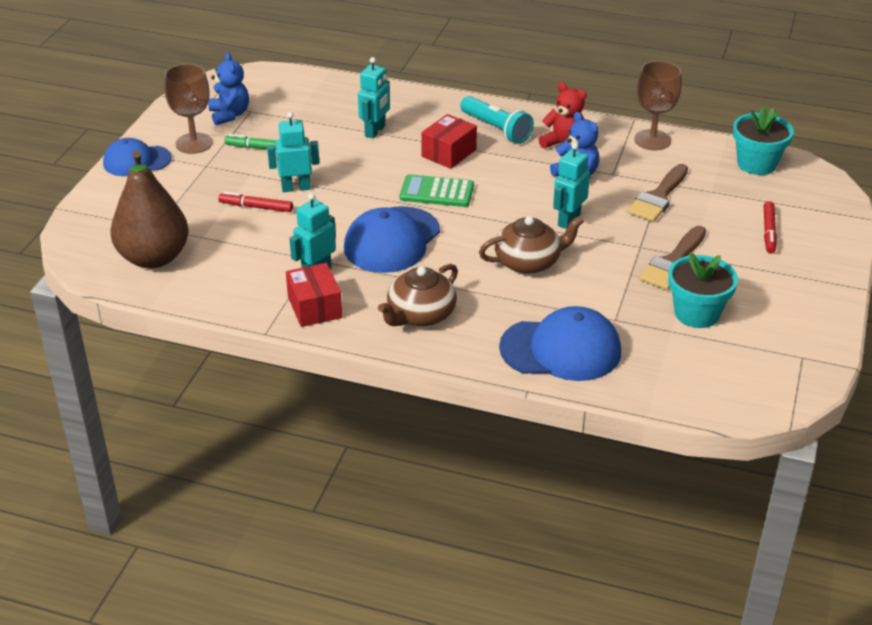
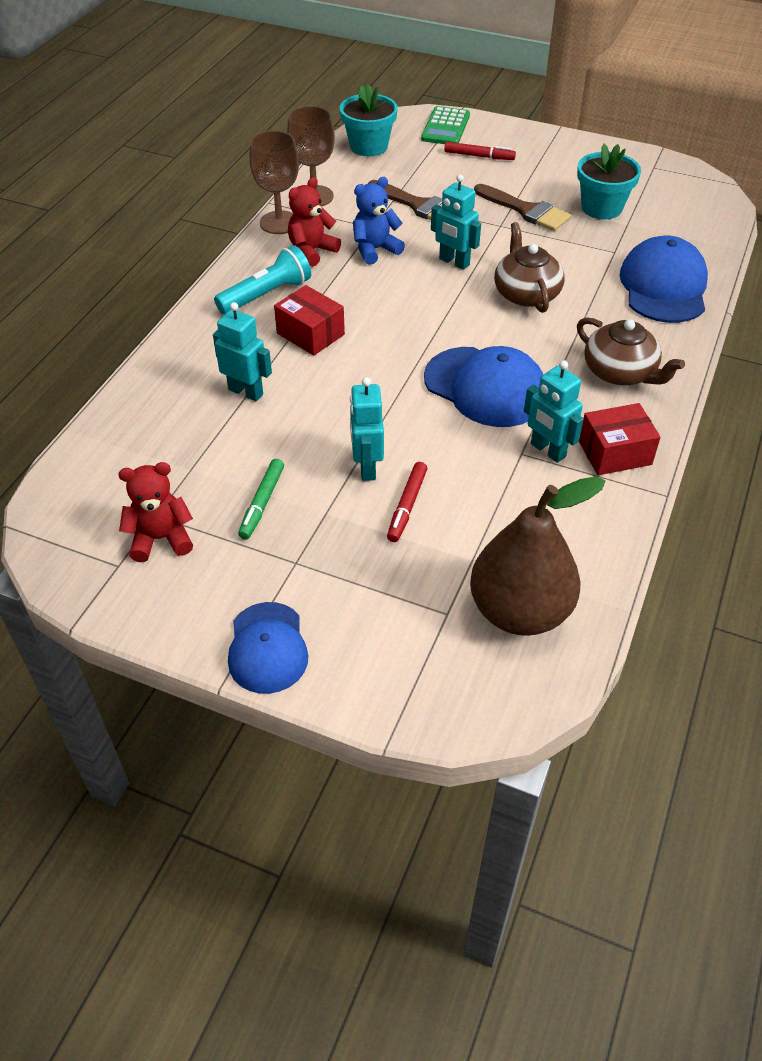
camera: 85 degrees left, 10 degrees up
(194, 143) = (232, 578): brown goblet -> brown goblet (279, 223)
(229, 115) = (161, 538): blue teddy bear -> red teddy bear
(437, 192) = (391, 348): green calculator -> green calculator (445, 127)

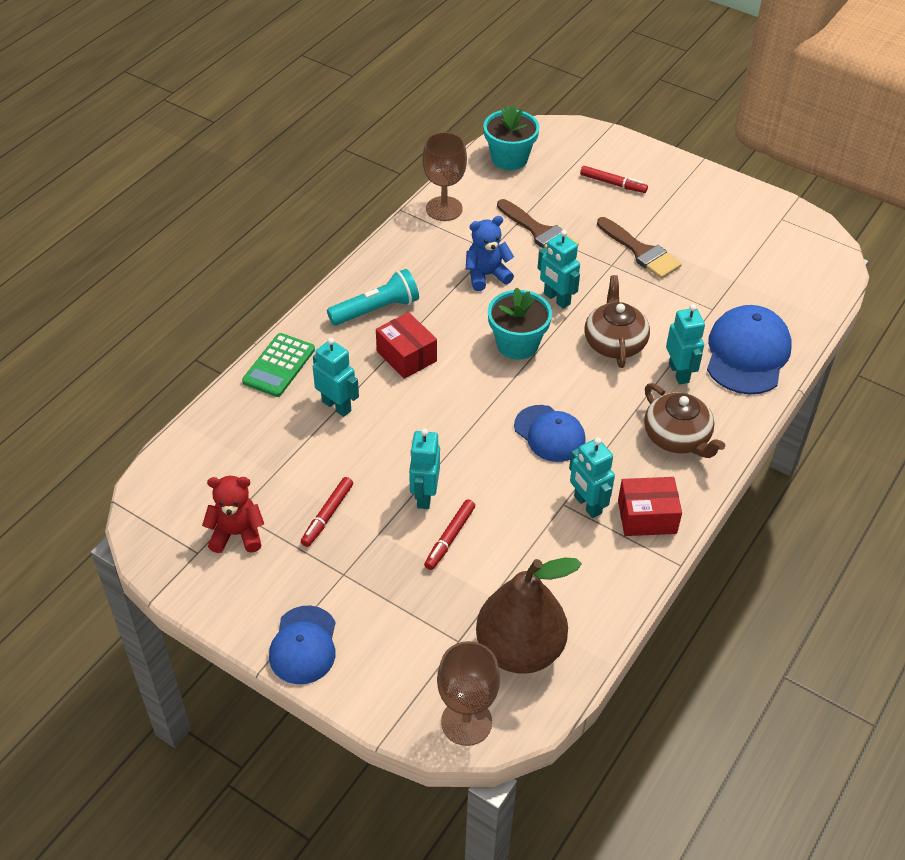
camera: 10 degrees right, 0 degrees up
(262, 503) = (327, 515): green marker -> red marker
(279, 223) = (405, 233): brown goblet -> brown goblet (466, 722)
(312, 251) = (428, 269): red teddy bear -> none
(445, 127) = (589, 146): green calculator -> green calculator (279, 365)
(485, 387) = (549, 434): blue cap -> blue cap, size x0.66
(601, 208) = (715, 258): turquoise flower pot -> turquoise flower pot (517, 344)
(601, 312) = (679, 373): none -> turquoise robot

